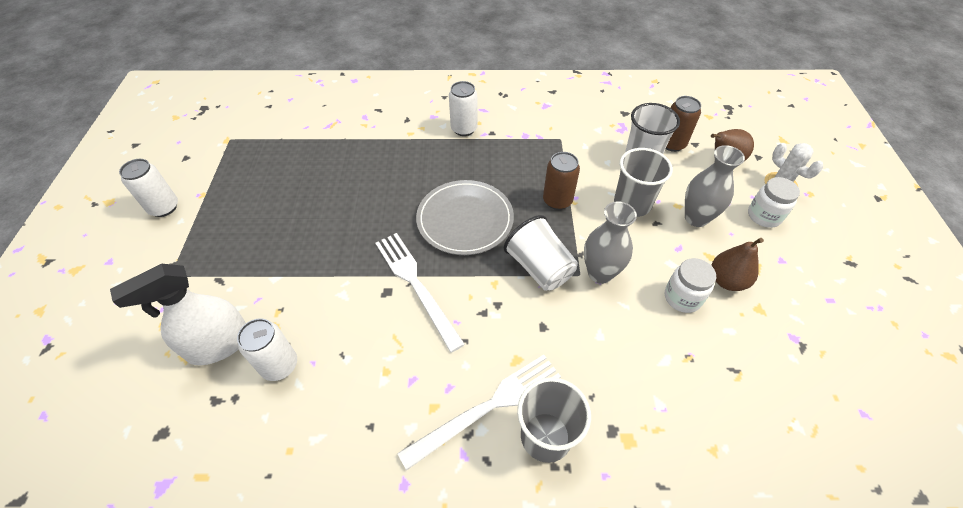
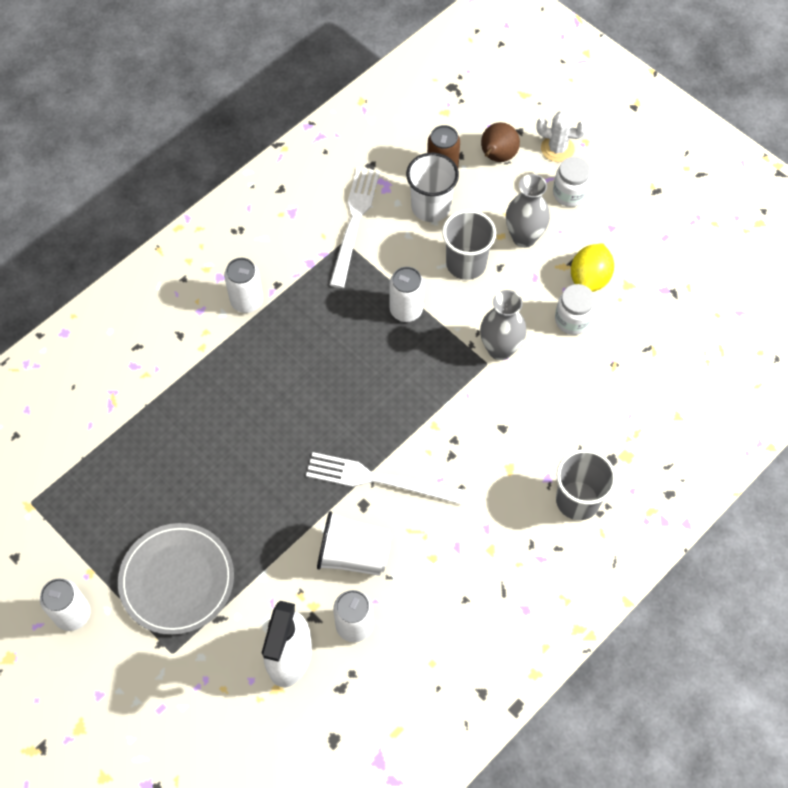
camera: 45 degrees left, 10 degrees up
(465, 219) = (352, 391): grey plate -> grey plate (177, 580)
(488, 407) = (524, 516): white fork -> white fork (354, 222)
(539, 268) = (453, 383): white cup -> white cup (353, 554)
(557, 201) = (406, 310): brown can -> white can
(726, 280) = (589, 279): brown pear -> yellow lemon

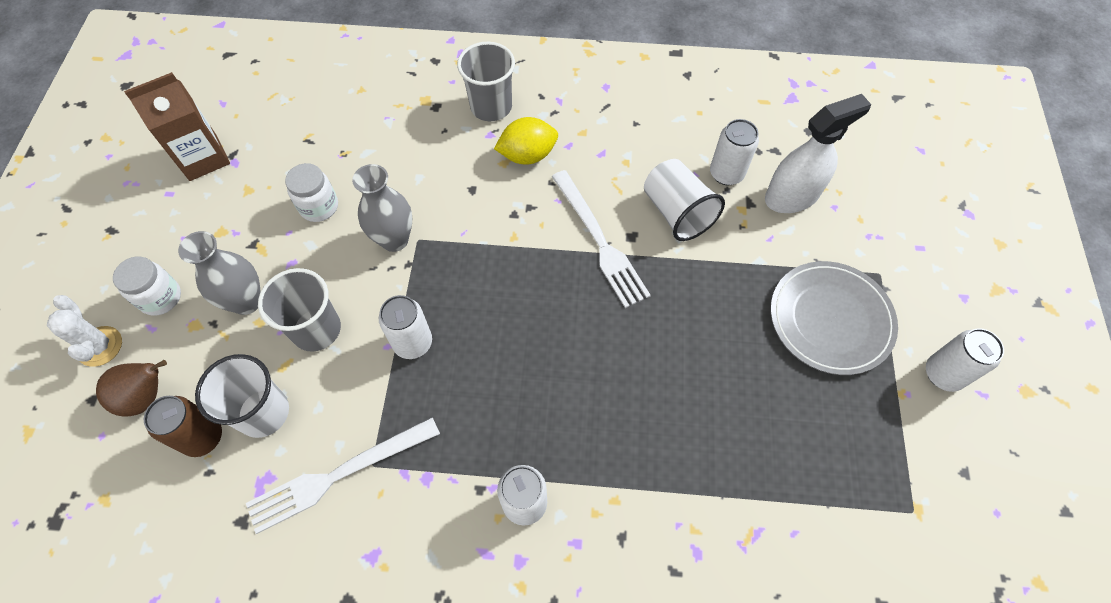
camera: 130 degrees left, 0 degrees up
(589, 279) = (261, 221): yellow lemon -> yellow lemon (527, 155)
(685, 273) = (203, 158): none -> brown carton

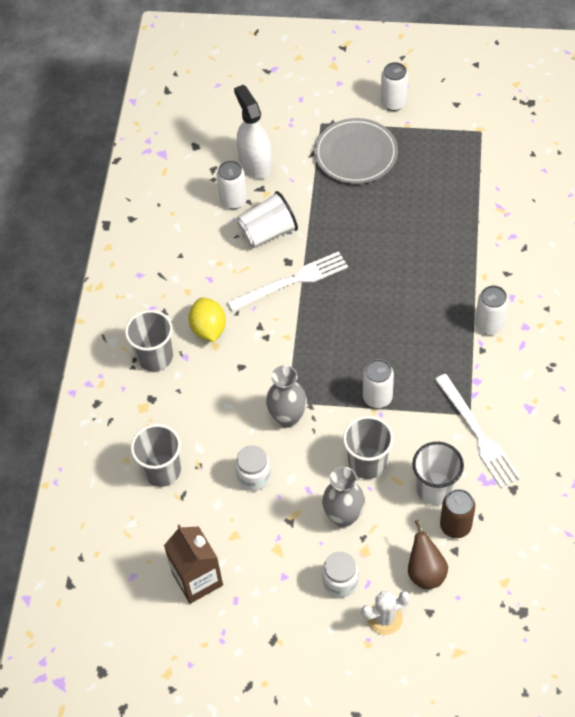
camera: 85 degrees left, 5 degrees down
(342, 121) = (162, 470): none -> grey cup

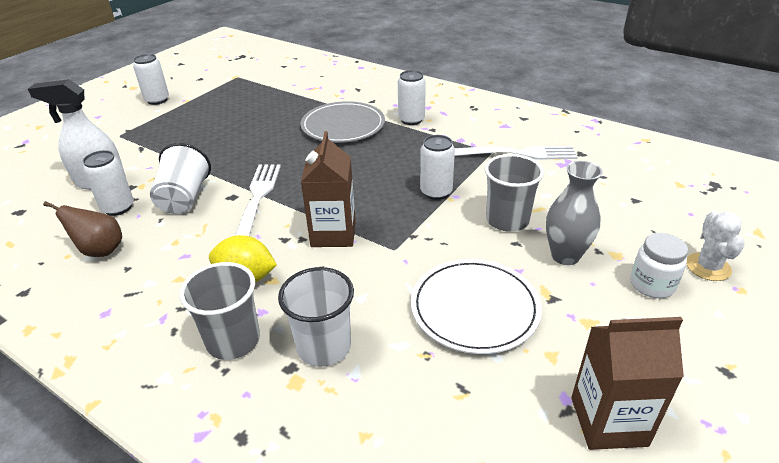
camera: 65 degrees left, 20 degrees down
(162, 470) = (409, 397): grey cup -> none
(254, 476) = (474, 308): white jar -> white plate
(283, 354) = (333, 234): none -> brown carton
(288, 417) = (414, 256): grey vase -> none
(356, 154) = (175, 129): grey plate -> grey plate (343, 125)
(425, 572) = (655, 223): brown pear -> brown pear (100, 250)
(435, 488) = (560, 190): white cup -> white cup (324, 347)
(455, 525) = (607, 191): brown can -> none

